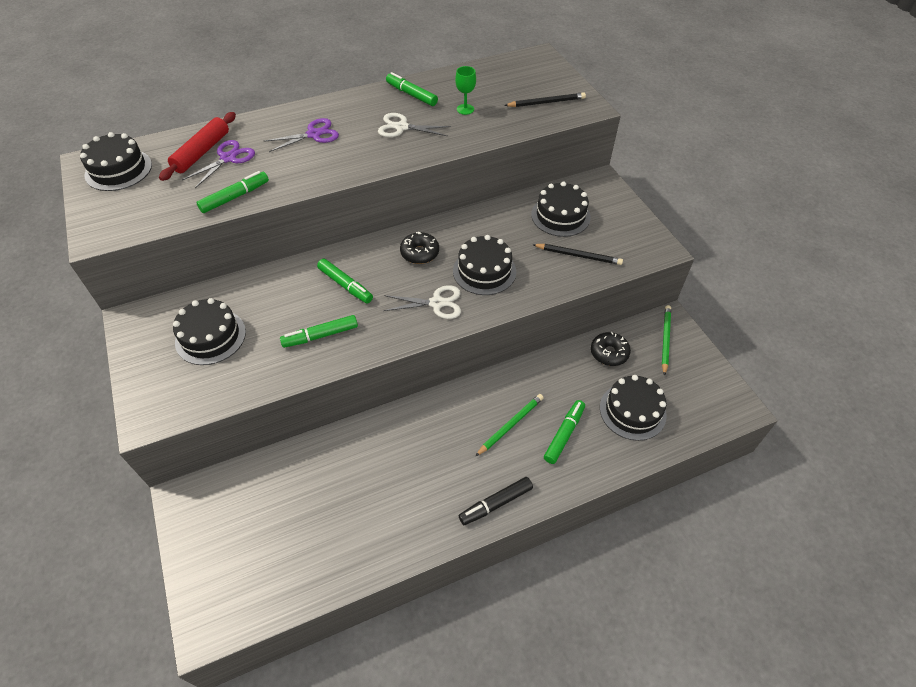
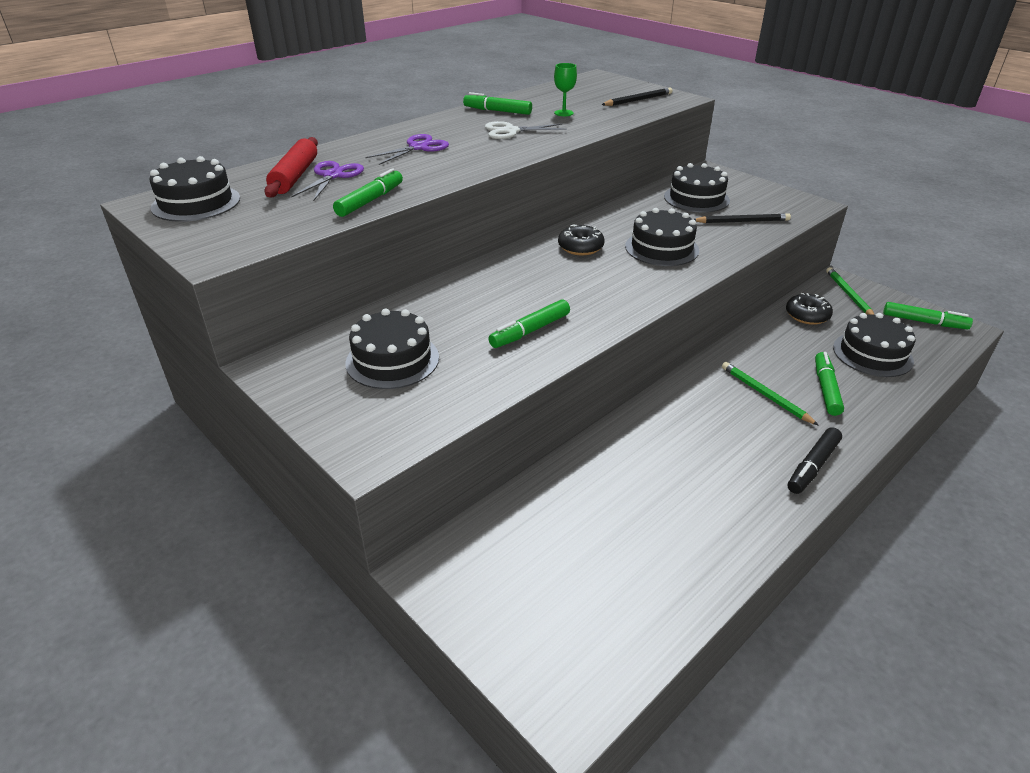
camera: 20 degrees left, 15 degrees down
(345, 285) = (521, 286): green marker -> green marker (924, 322)
(436, 303) = (636, 280): white scissors -> none
(510, 425) = (765, 395): green pencil -> green pencil turned 60 degrees counterclockwise

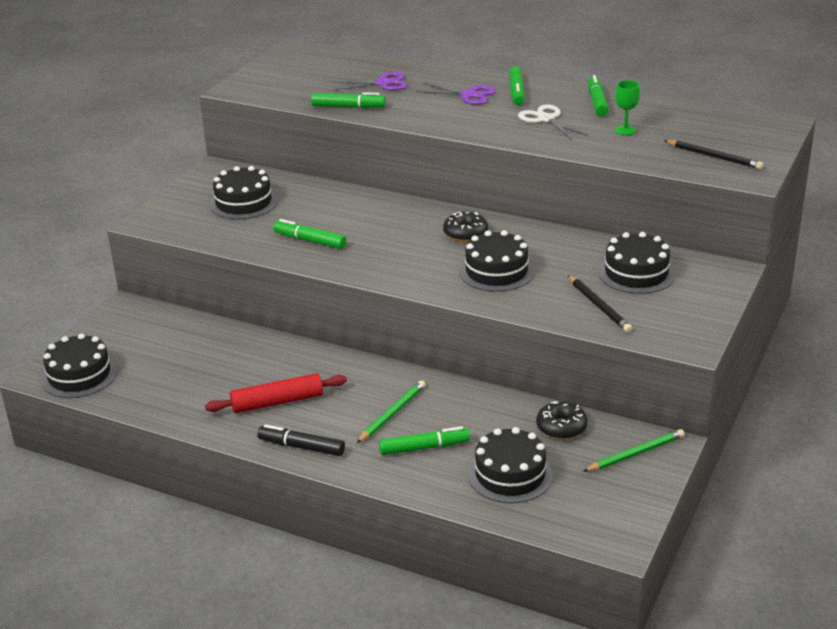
camera: 70 degrees right, 5 degrees down
(196, 203) = (304, 60): black cake -> black cake (79, 375)
(295, 176) = (372, 73): red rolling pin -> red rolling pin (277, 402)
(924, 322) = (611, 511): green marker -> green marker (516, 92)

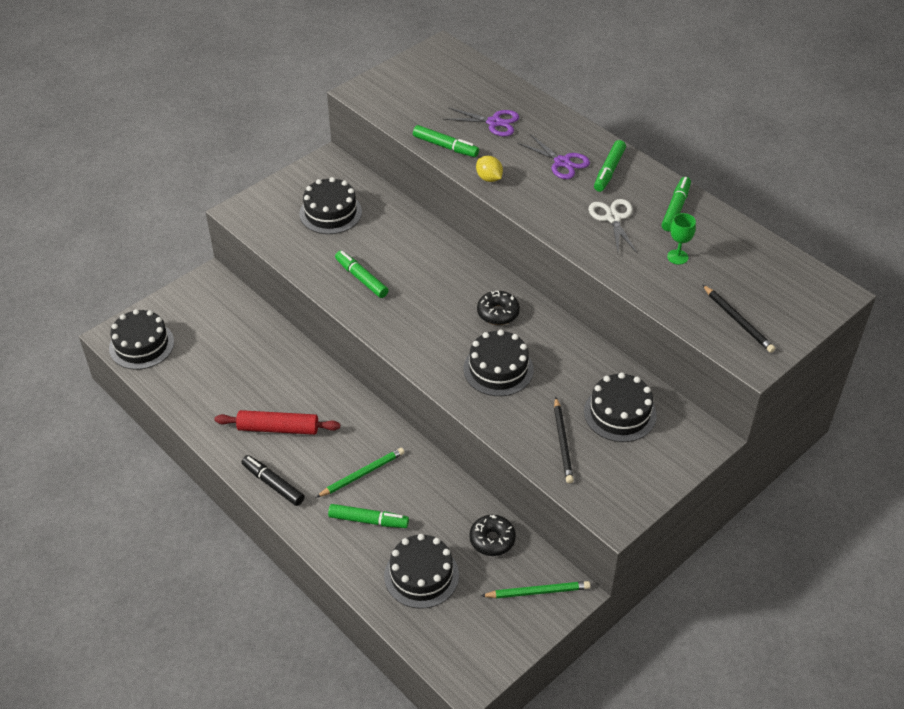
camera: 20 degrees right, 15 degrees up
(407, 118) = (489, 178): none -> yellow lemon

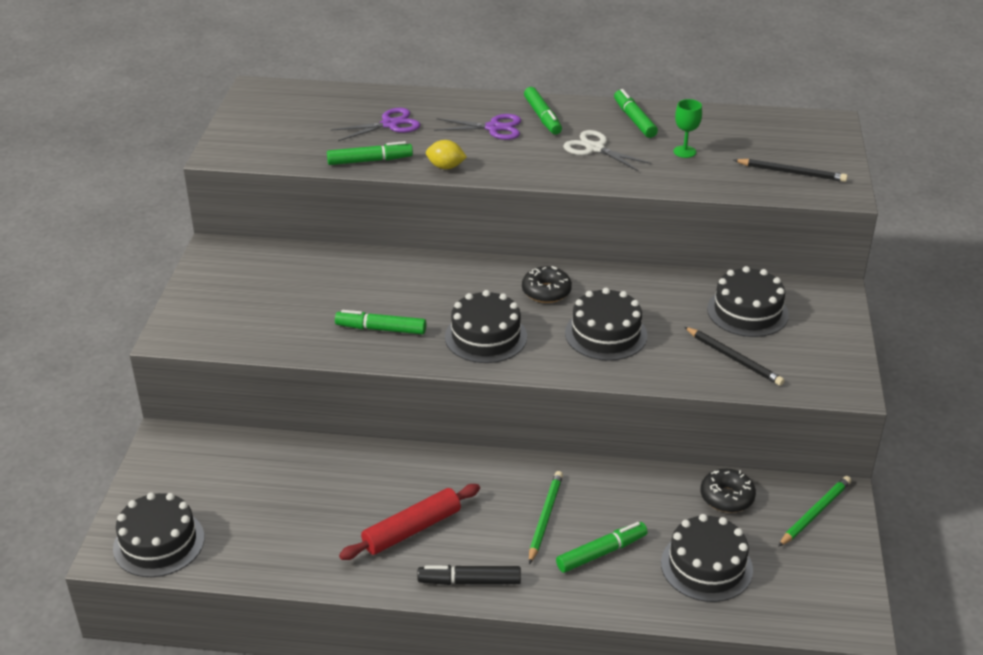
camera: 40 degrees left, 10 degrees down
(330, 213) = (275, 291): black cake -> black cake (486, 336)

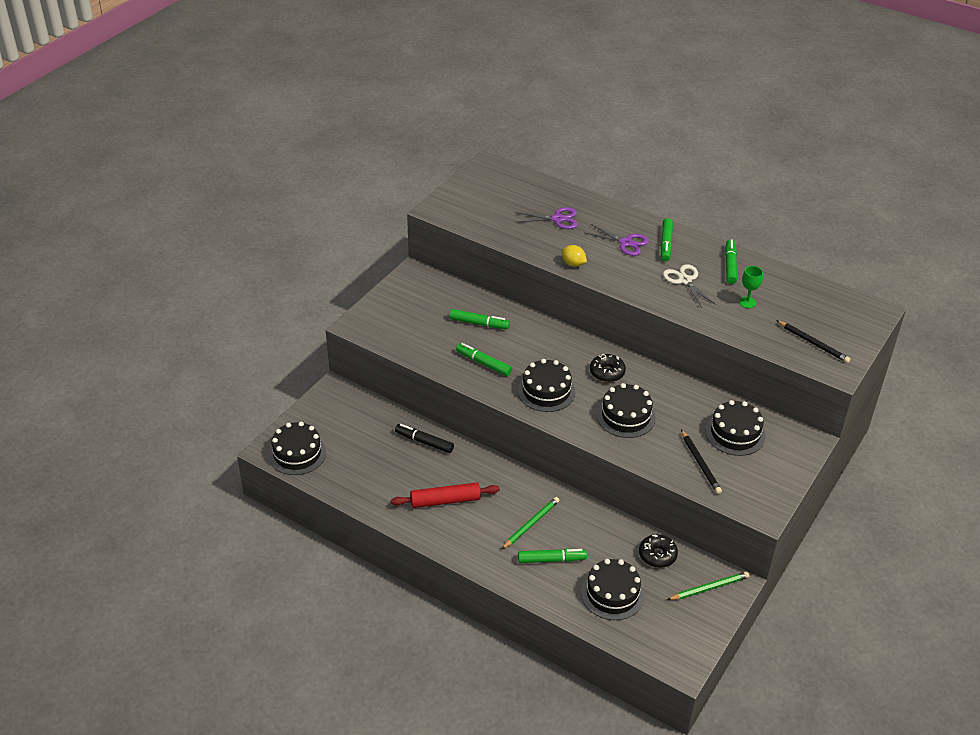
camera: 25 degrees right, 5 degrees up
(370, 161) = (526, 244): green marker -> green marker (479, 323)
(469, 581) = (460, 546): black marker -> black marker (424, 442)

